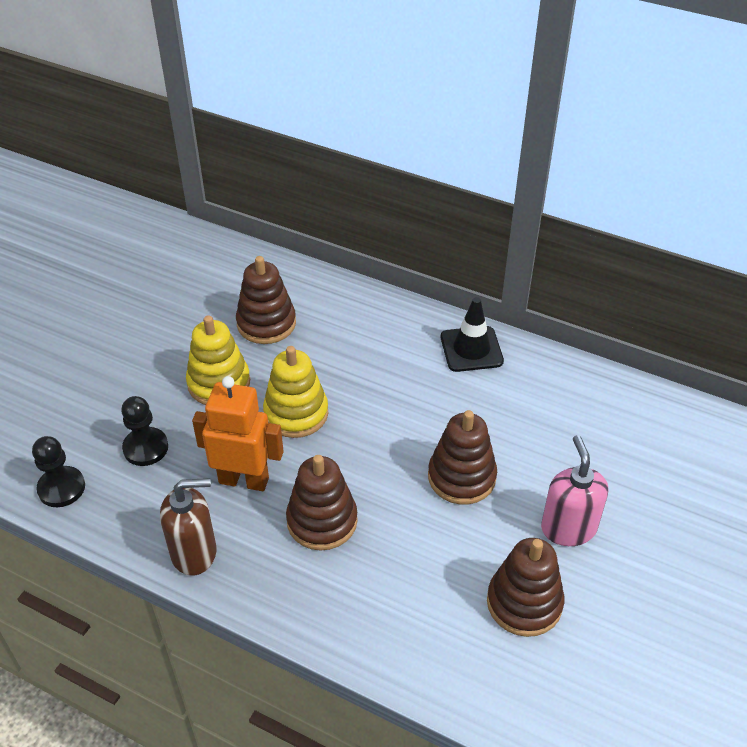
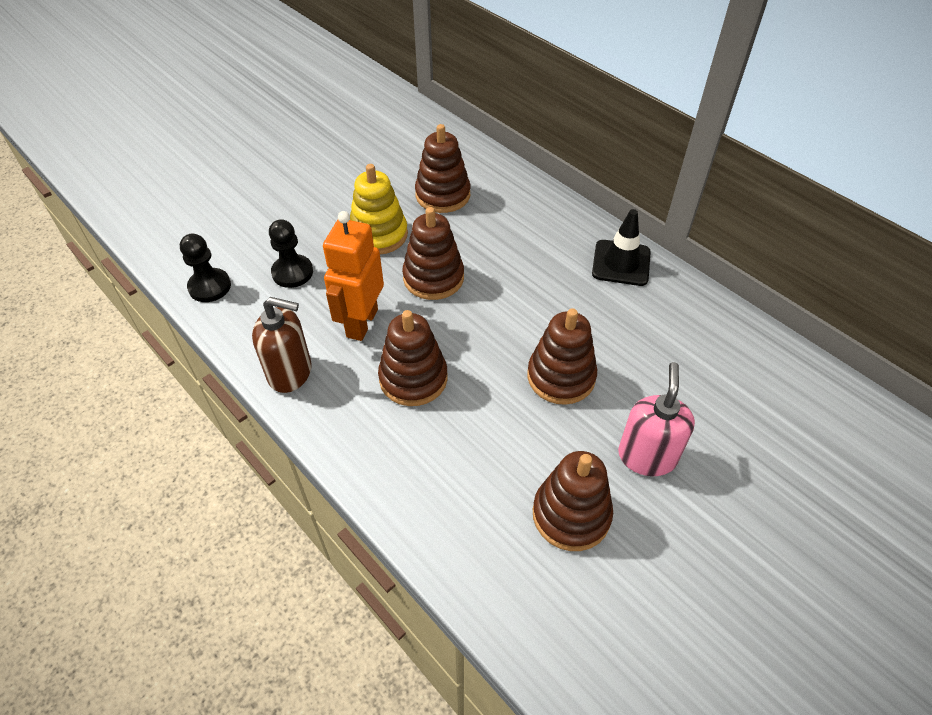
camera: 20 degrees right, 5 degrees up
(244, 480) = (361, 323): orange robot -> orange robot turned 105 degrees counterclockwise
(296, 413) = (433, 278): yellow stacking toy -> brown stacking toy

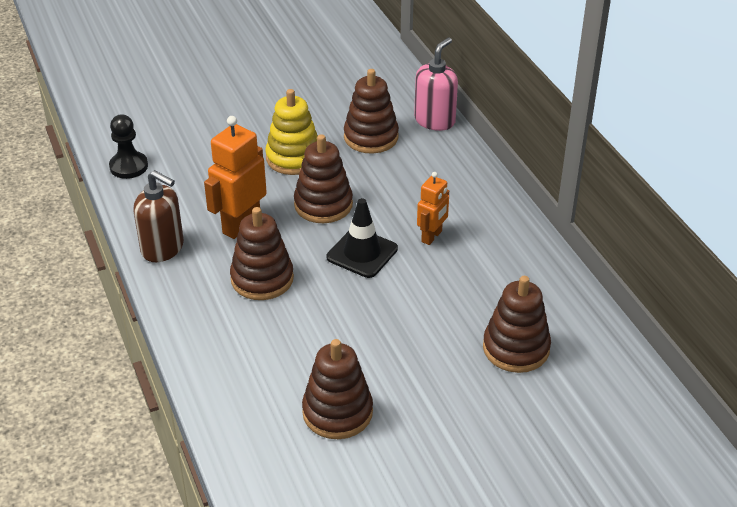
camera: 20 degrees right, 10 degrees down
(292, 272) = (203, 171): black pawn -> none
(555, 284) = (432, 236): none -> orange robot
(561, 377) = (391, 310): brown stacking toy -> brown stacking toy (516, 348)
(621, 263) = (506, 233): black traffic cone -> black traffic cone (362, 253)
(647, 456) = (430, 389): pink soap dispenser -> pink soap dispenser (435, 120)

